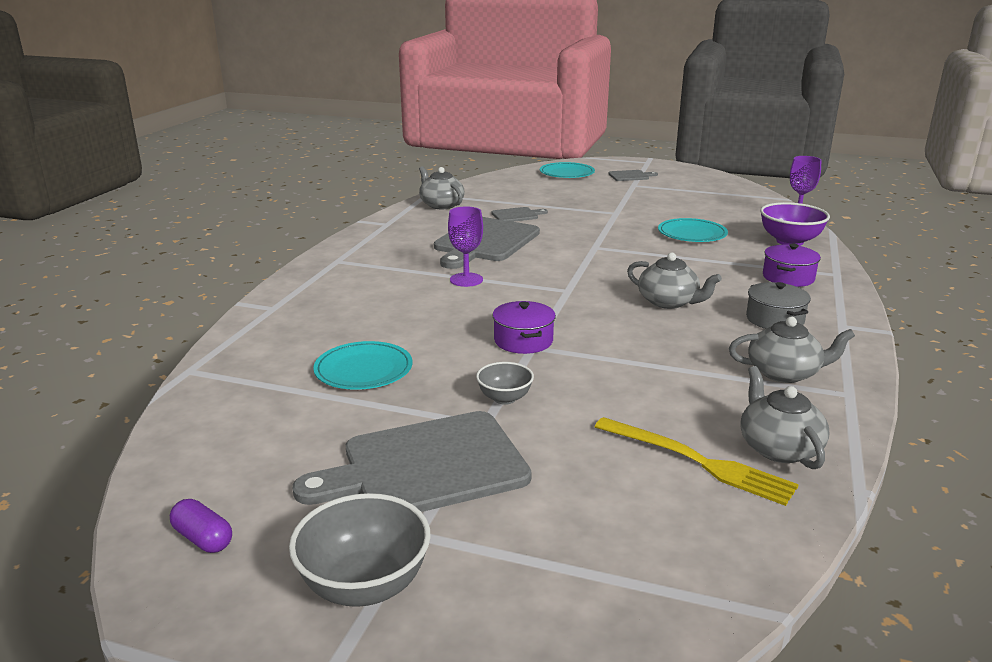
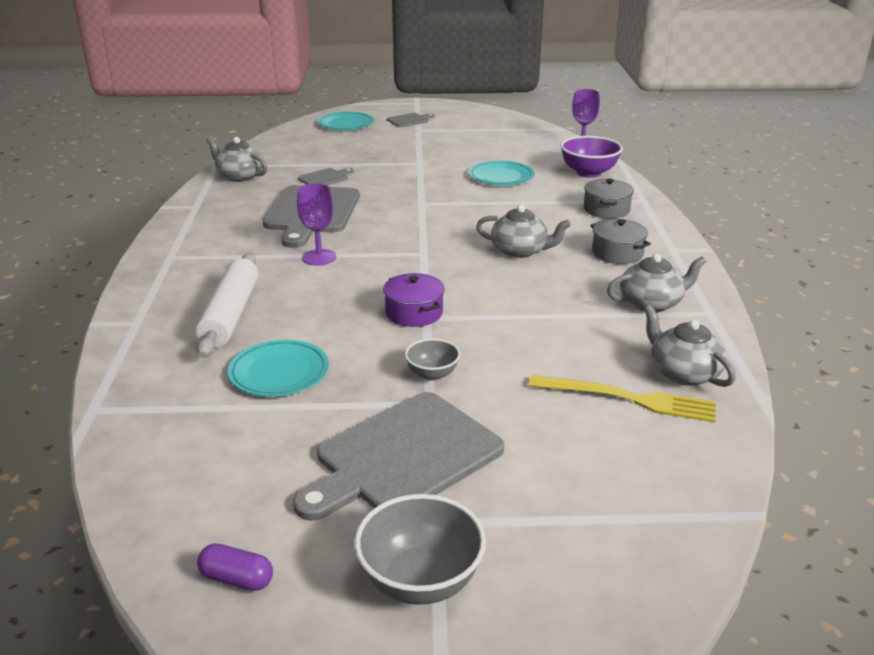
camera: 20 degrees left, 5 degrees up
(355, 315) = (230, 315): none -> white rolling pin
(788, 277) = (606, 210): purple pot -> grey pot

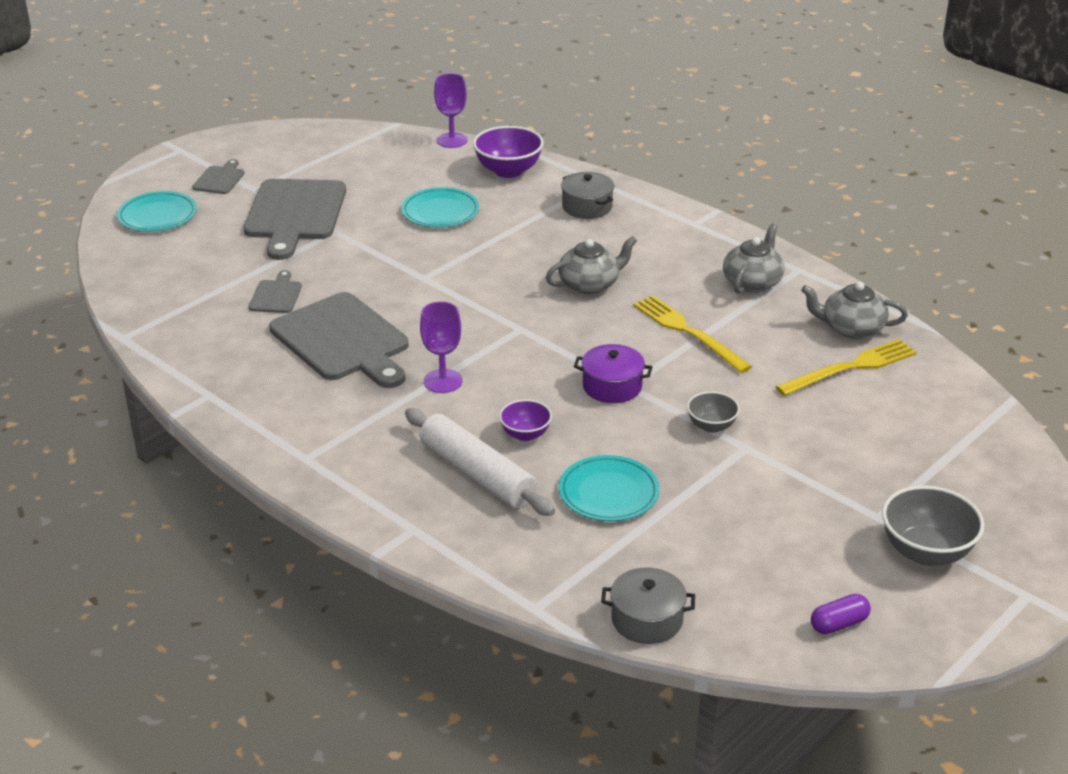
camera: 45 degrees left, 5 degrees up
(240, 176) = (179, 338): grey teapot -> none
(303, 309) = (525, 434): none -> purple bowl
(403, 457) = (795, 492): grey cutting board -> grey cutting board (295, 214)
(535, 309) = (688, 332): none -> yellow fork
(617, 253) = (663, 248): grey pot -> grey pot (647, 619)

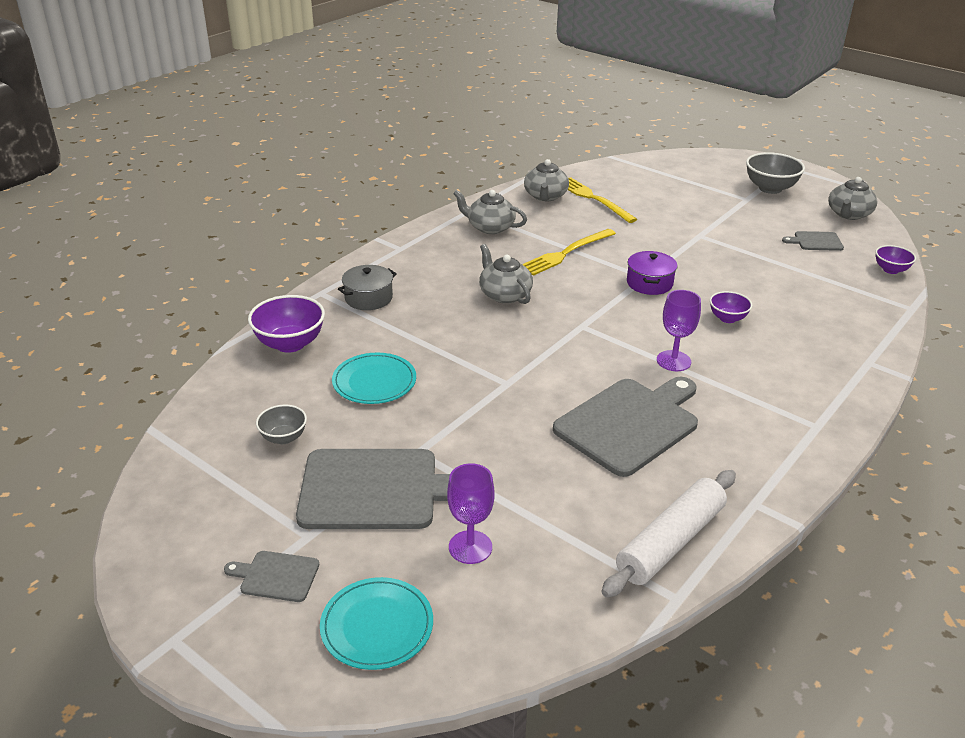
camera: 95 degrees left, 0 degrees up
(276, 295) = (558, 481): grey cutting board -> grey cutting board (816, 241)
(452, 140) = (209, 384): purple goblet -> purple goblet (470, 547)
(477, 474) = (787, 337): white rolling pin -> white rolling pin (670, 542)
(608, 492) = (776, 283): turquoise plate -> none
(647, 619) = (891, 270): grey pot -> purple bowl
(711, 426) = (681, 246): grey bowl -> grey bowl (284, 437)
(839, 624) = (848, 214): purple capsule -> grey teapot

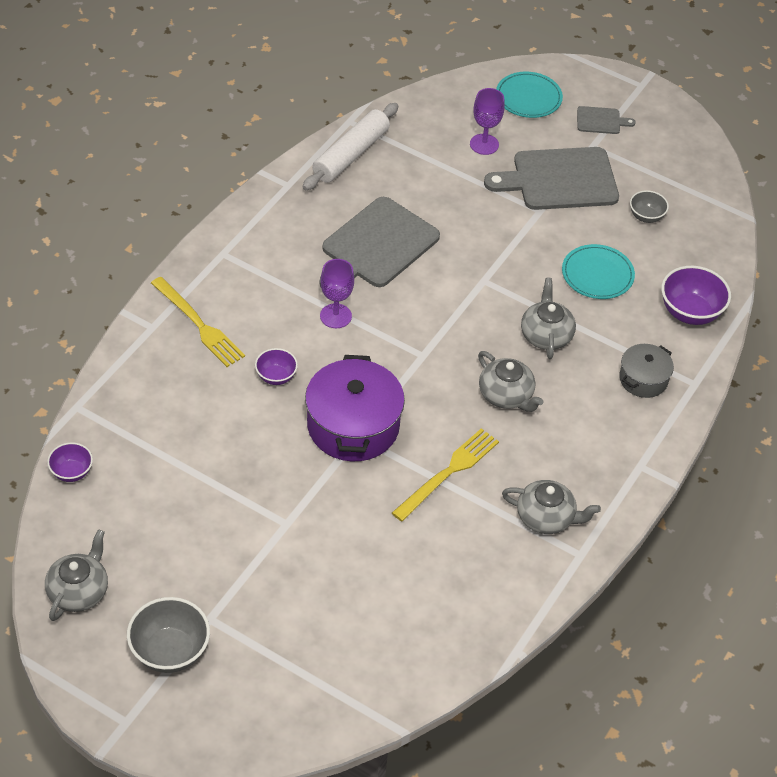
camera: 170 degrees right, 15 degrees up
(545, 196) = (487, 599): grey teapot -> grey teapot (546, 335)
(593, 199) = (421, 598): yellow fork -> yellow fork (199, 324)
(649, 283) = (353, 426): purple pot -> purple pot, size x1.82
(816, 241) = (143, 522): grey cutting board -> none

